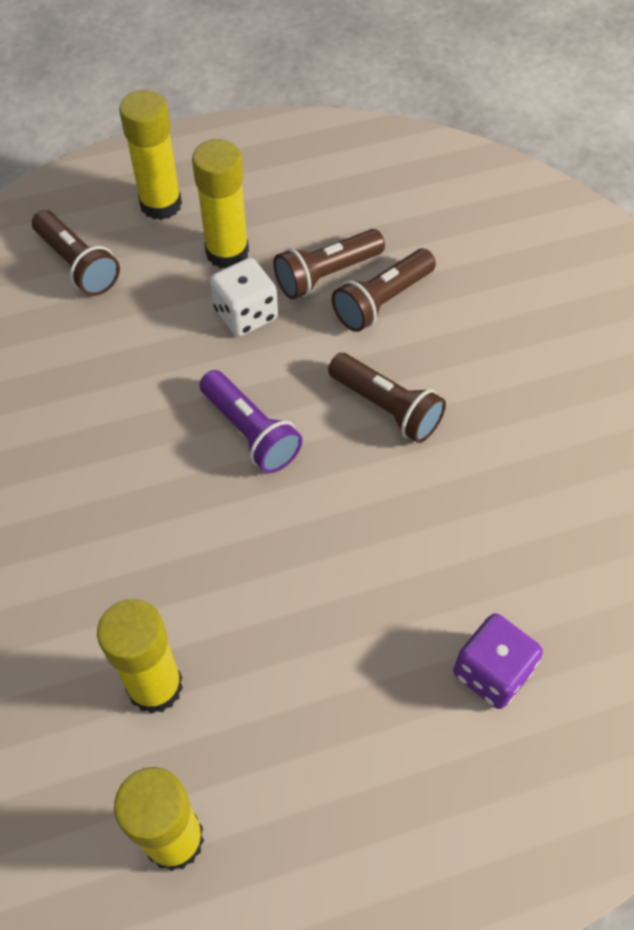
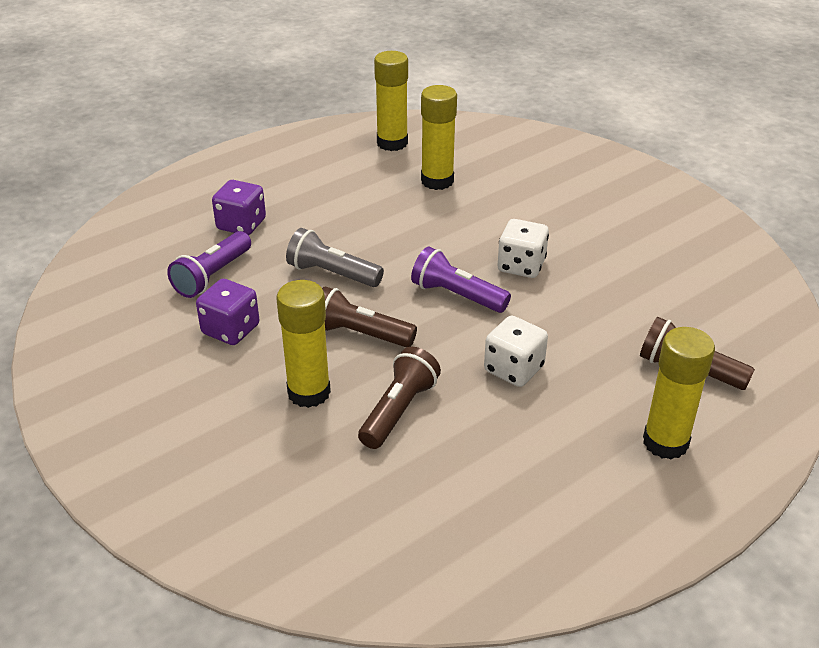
camera: 160 degrees right, 20 degrees down
(146, 457) = (521, 266): none -> white dice
(227, 252) = (567, 415): yellow glue stick -> yellow glue stick (309, 392)
(326, 274) = (462, 420): brown flashlight -> none
(388, 518) = (332, 274): none -> grey flashlight
(535, 459) = (231, 330): none -> purple dice
(547, 565) = (212, 276): none -> purple flashlight

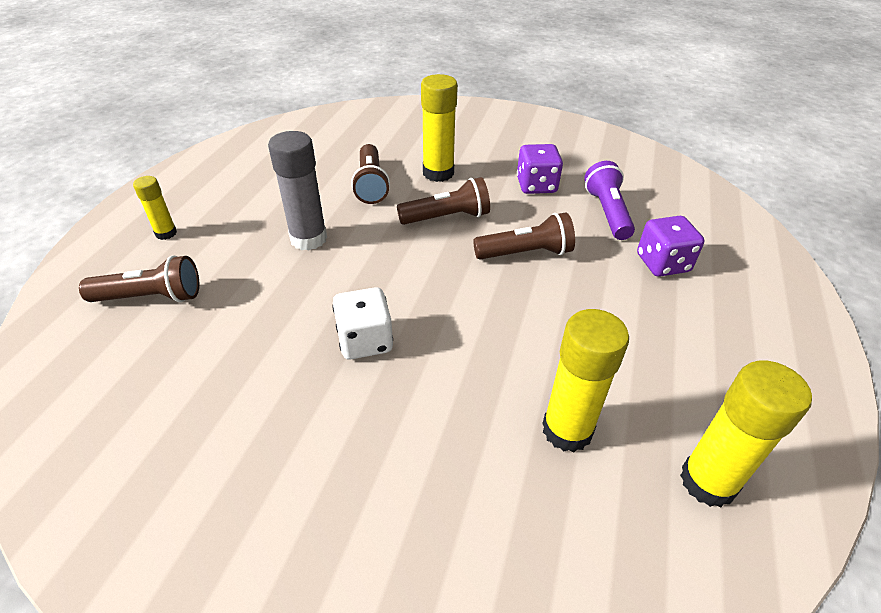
camera: 145 degrees right, 5 degrees up
(332, 274) = (525, 253): grey flashlight -> brown flashlight
(457, 295) = (402, 279): purple flashlight -> none
(513, 369) = (308, 239): white dice -> grey glue stick
(665, 442) = (166, 233): yellow glue stick -> yellow glue stick, size x0.56

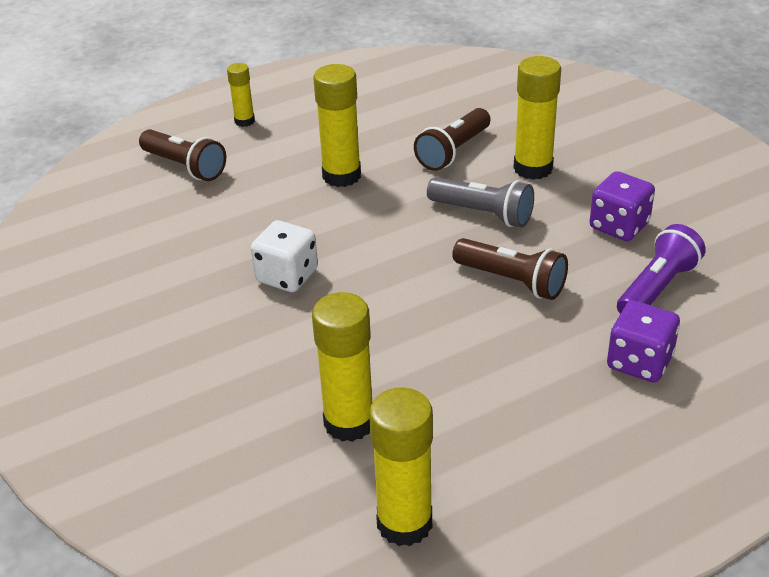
camera: 45 degrees right, 5 degrees down
(308, 239) = (341, 176): grey glue stick -> yellow glue stick
(447, 217) = (483, 214): brown flashlight -> grey flashlight

